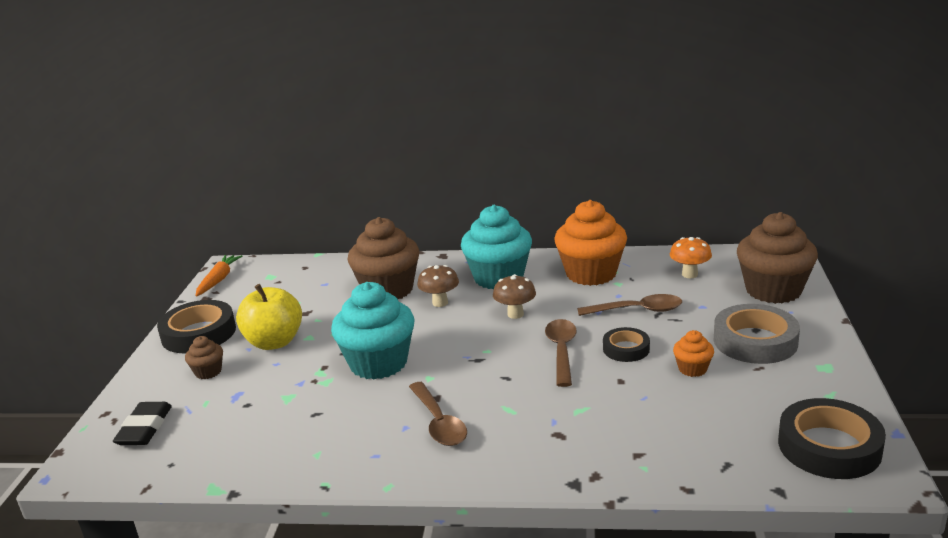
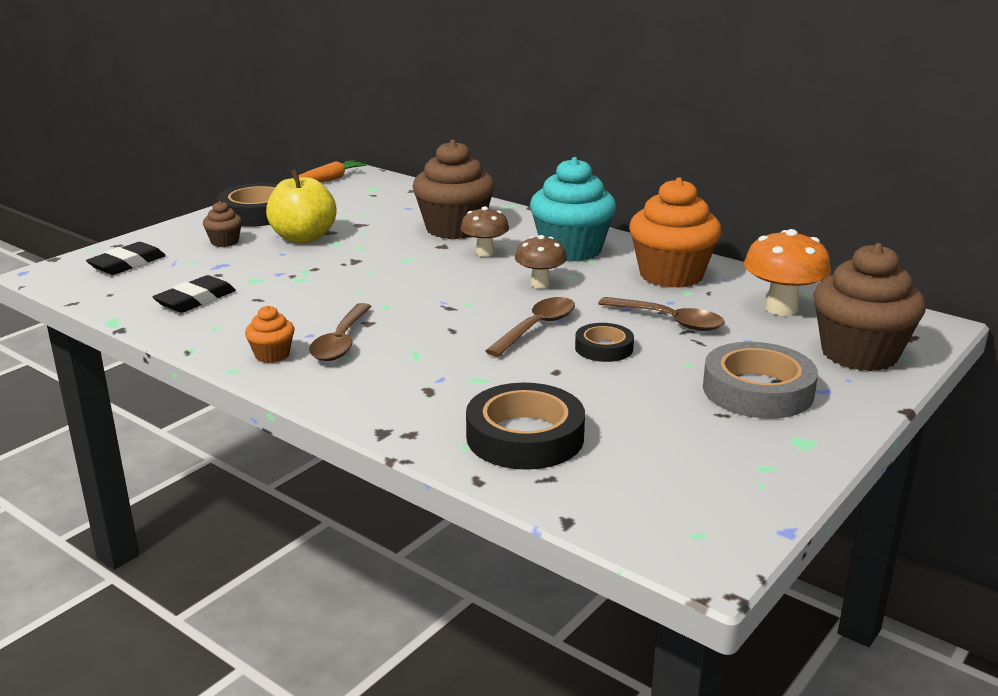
camera: 30 degrees right, 0 degrees up
(262, 437) = (195, 300): none -> black eraser
(378, 363) = (360, 281): turquoise cupcake -> none
(689, 274) = (781, 309): orange mushroom -> orange mushroom, size x1.53
(692, 369) = (646, 389): orange cupcake -> orange cupcake (272, 355)
(829, 446) = (685, 509): black tape -> black tape (525, 436)

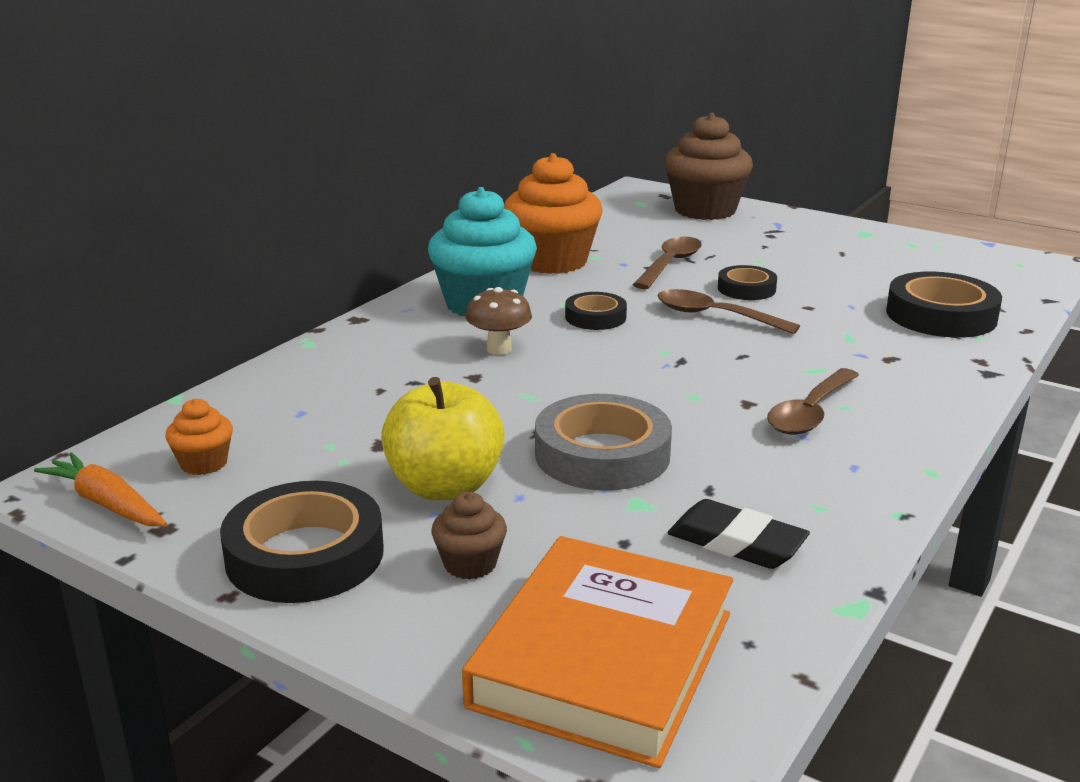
camera: 95 degrees left, 0 degrees up
(127, 264) = (603, 659): black eraser -> orange book
(272, 355) = (874, 451): orange cupcake -> orange cupcake (204, 463)
(341, 342) = (810, 413): brown spoon -> brown spoon turned 120 degrees clockwise
(454, 229) = (405, 372): brown cupcake -> none
(540, 284) = (595, 317): brown mushroom -> black tape
(757, 390) = (792, 241): grey tape -> grey tape (602, 454)
(781, 309) = (624, 227): orange mushroom -> none

